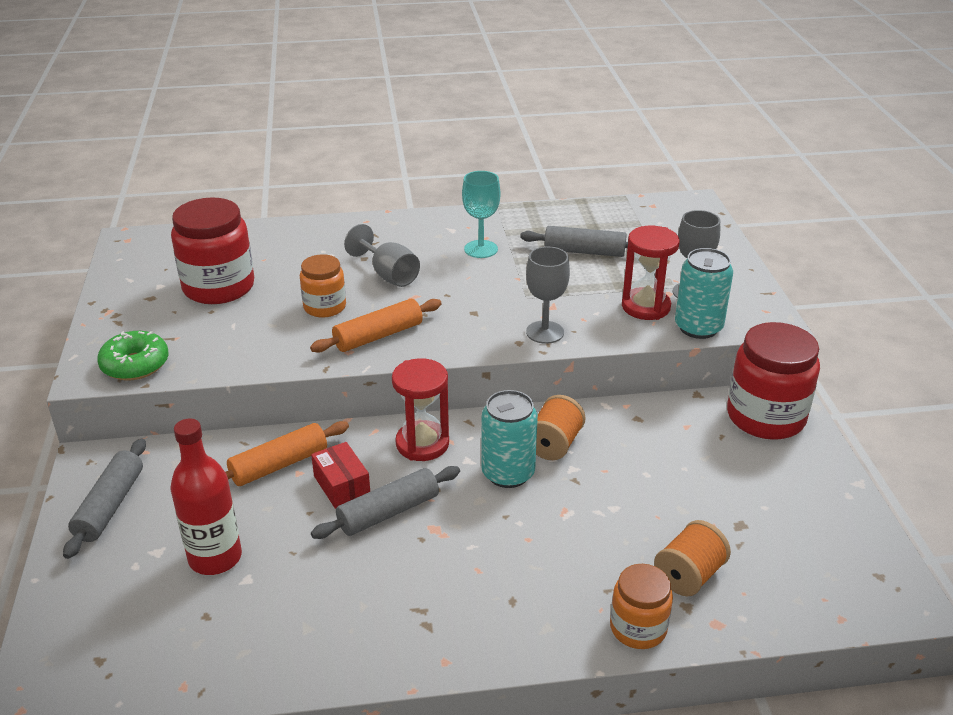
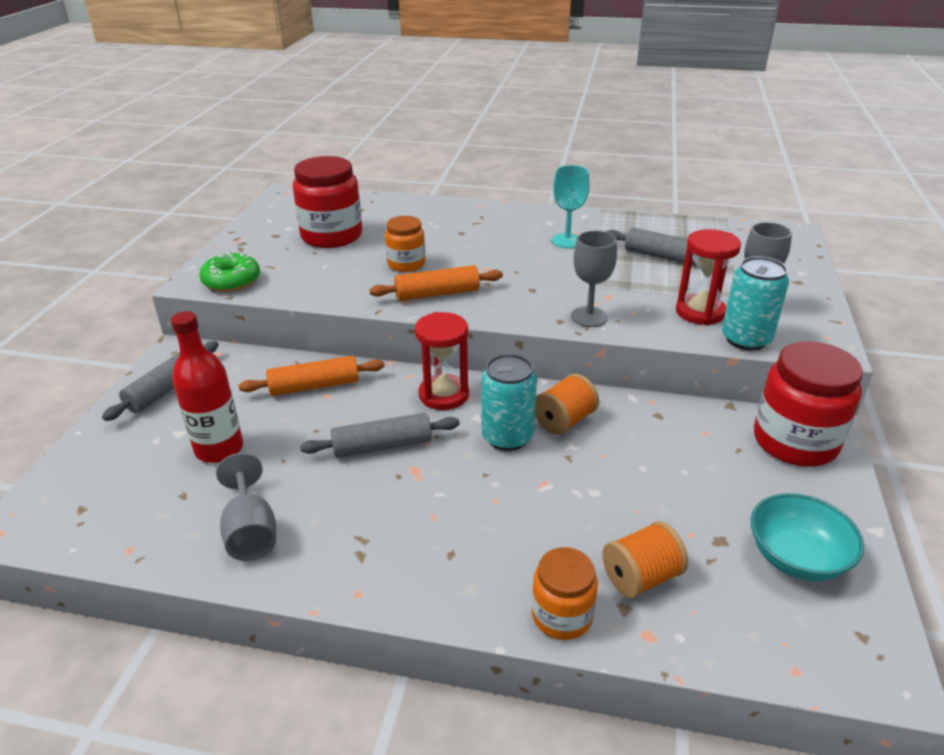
camera: 20 degrees right, 0 degrees up
(342, 485) = (355, 414): red box -> none
(388, 275) = (474, 248): grey goblet -> grey goblet (250, 532)
(806, 523) = (796, 558): none -> turquoise bowl

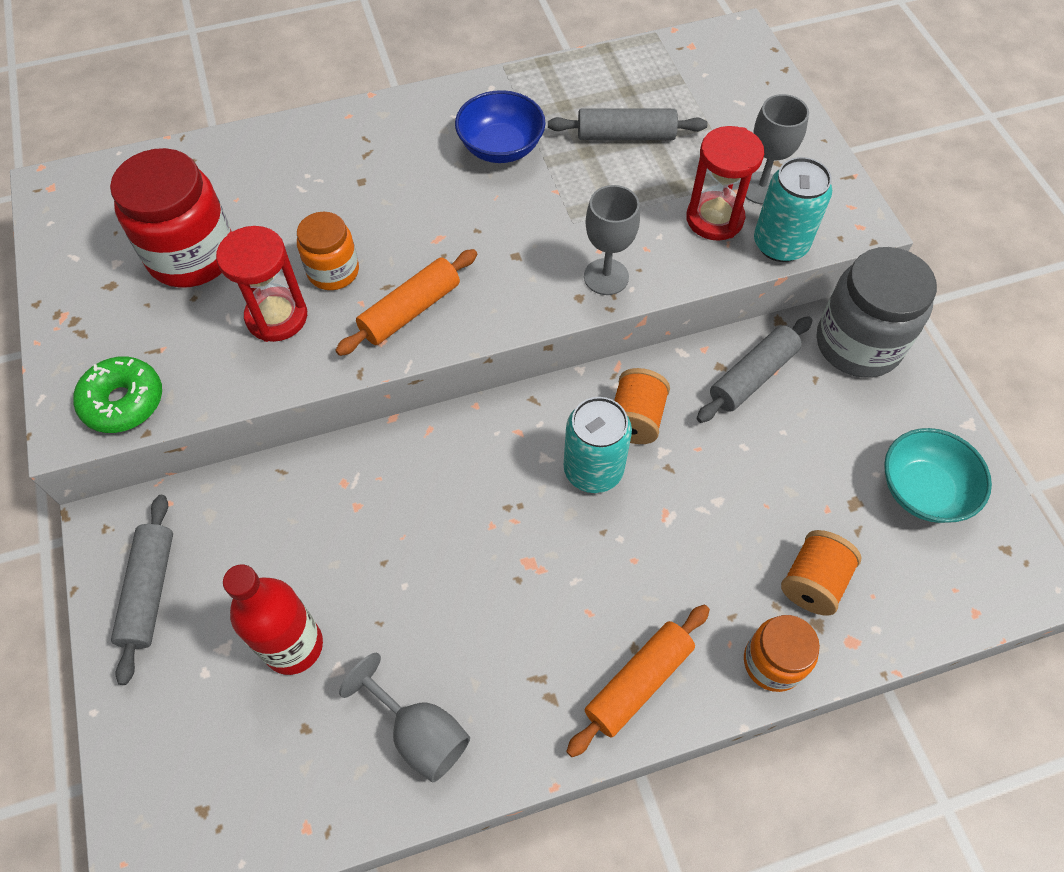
camera: 30 degrees left, 25 degrees up
(314, 386) = (331, 498): orange rolling pin -> orange rolling pin (638, 682)
(382, 446) = (473, 548): grey rolling pin -> grey rolling pin (752, 376)
(444, 395) = (488, 441): red hourglass -> red hourglass (277, 317)
(567, 241) = (501, 147): turquoise goblet -> blue bowl
(795, 441) = (858, 344): red jar -> grey jar

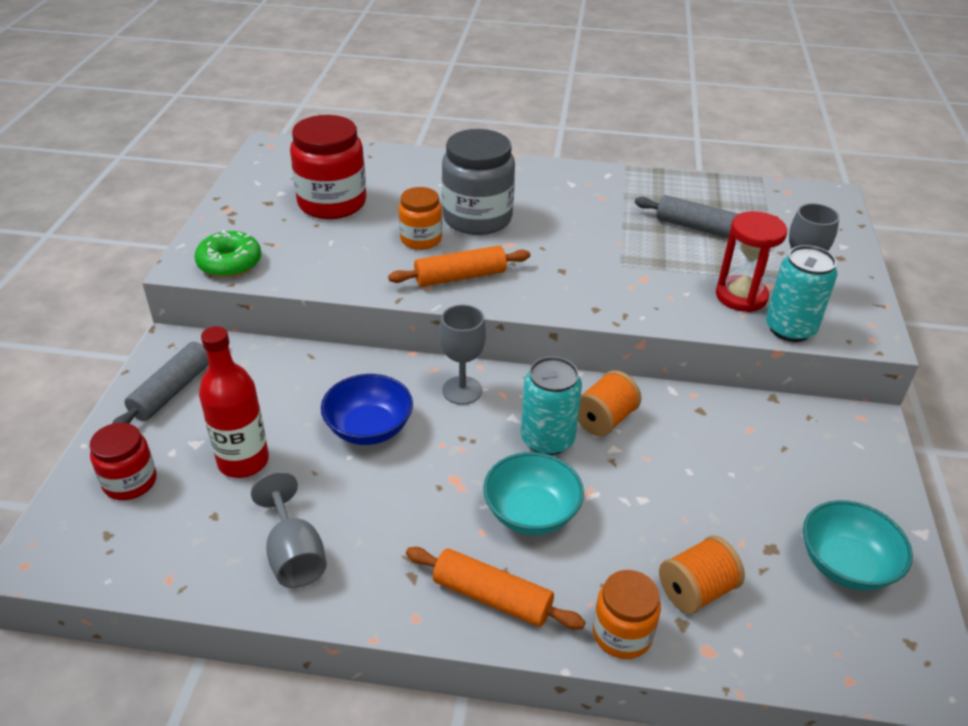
camera: 25 degrees right, 20 degrees down
(182, 733) = (130, 482): none -> red jar
(277, 317) = (363, 251): red hourglass -> none
(501, 147) = (593, 208): blue bowl -> blue bowl (369, 428)
(606, 277) = (625, 303): grey goblet -> grey goblet (462, 390)
(624, 567) = (531, 513): none -> turquoise bowl
(638, 682) = (492, 597): orange rolling pin -> orange rolling pin turned 45 degrees clockwise
(752, 376) = (725, 426): grey rolling pin -> none
(858, 344) = (840, 437): grey jar -> grey jar (477, 218)

